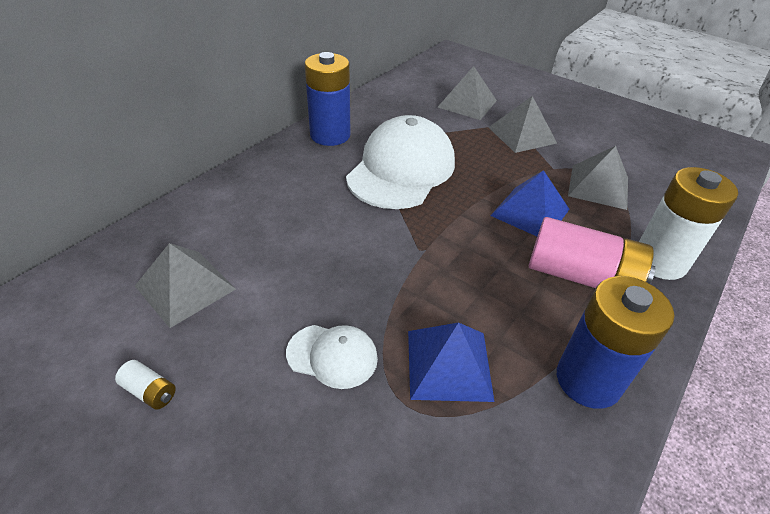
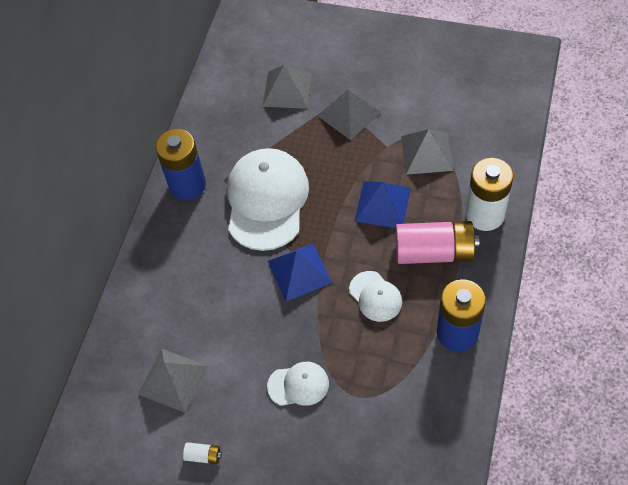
camera: 15 degrees left, 15 degrees up
(449, 364) = (371, 359): blue pyramid -> blue pyramid (299, 271)
(485, 294) = (375, 296): none -> white cap

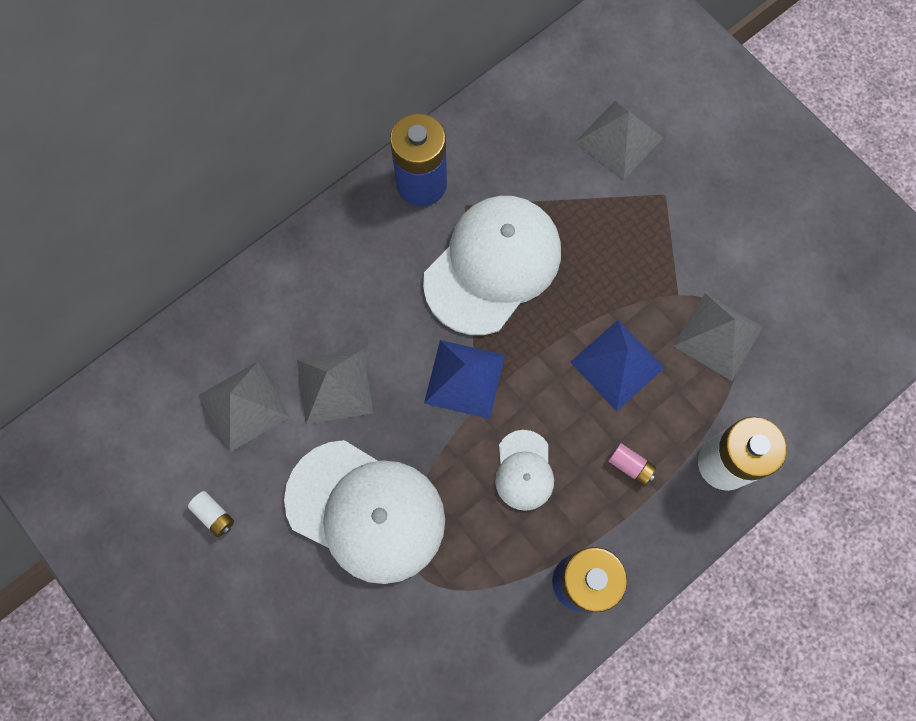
camera: 30 degrees right, 15 degrees up
(298, 385) = (366, 511): white cap -> white cap, size x2.04
(349, 114) = (666, 221): grey pyramid -> grey pyramid (334, 386)
(434, 252) = (630, 466): pink battery -> pink battery, size x0.41

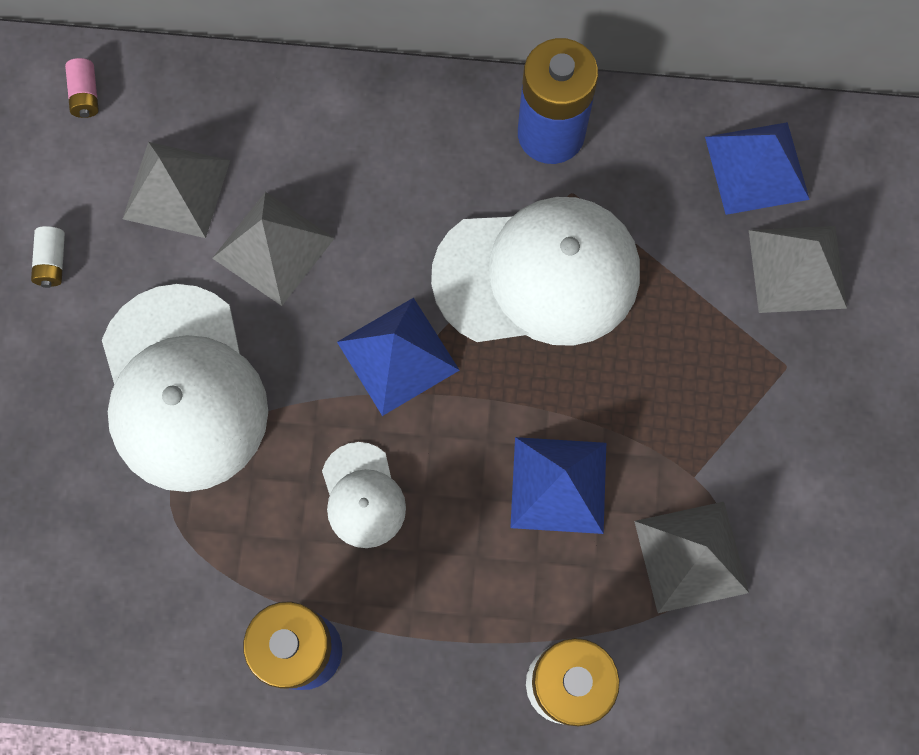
camera: 45 degrees right, 0 degrees up
(524, 470) = (363, 495): white cap -> white cap turned 60 degrees counterclockwise
(546, 105) = (757, 167): none -> blue pyramid
(630, 466) = (468, 593): pink battery -> pink battery (86, 95)

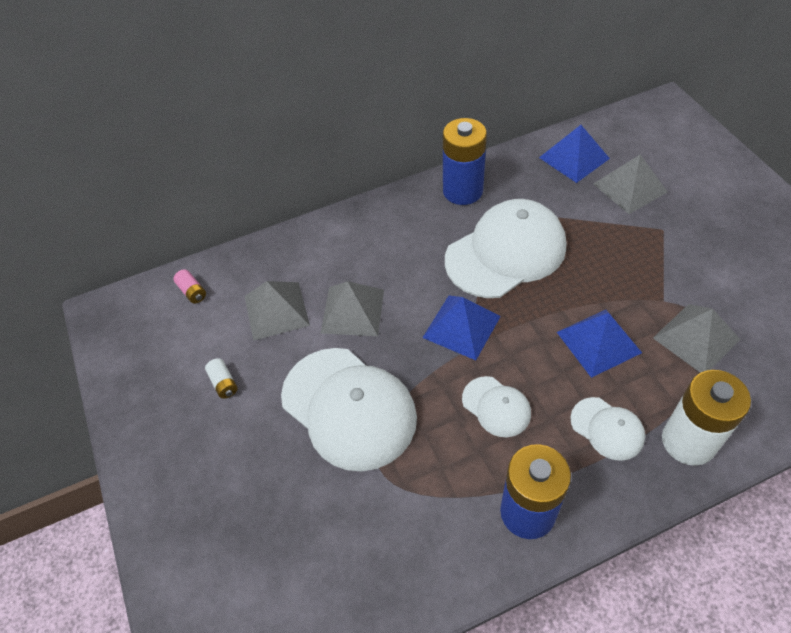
camera: 25 degrees left, 20 degrees down
(477, 607) = (607, 428): none -> white cap

